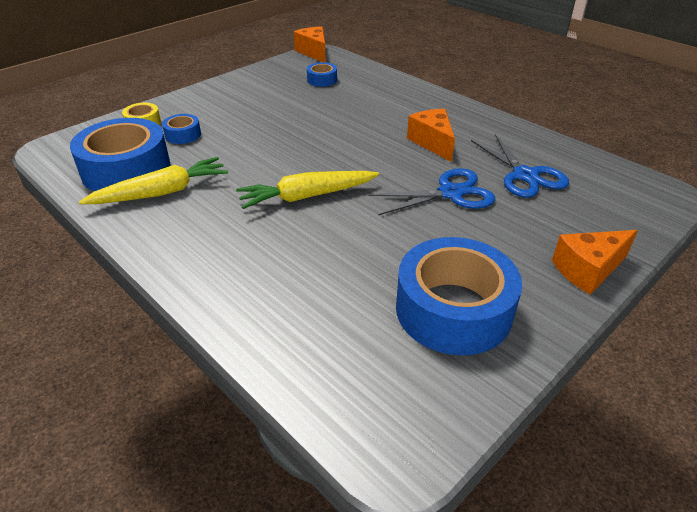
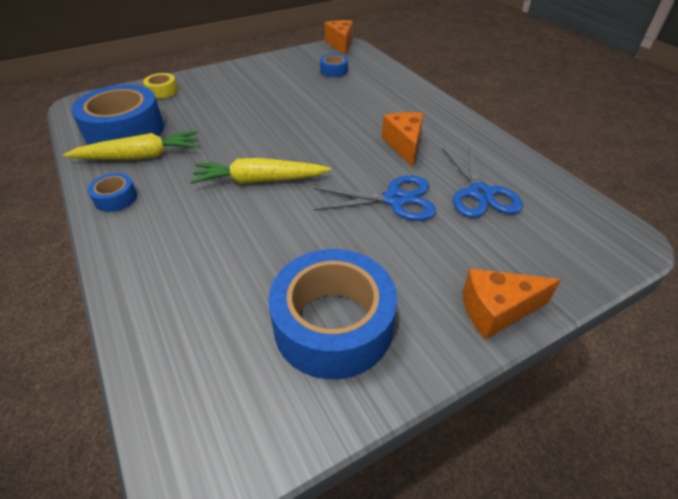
camera: 15 degrees right, 5 degrees up
(183, 135) = (187, 106): blue tape -> blue tape (116, 198)

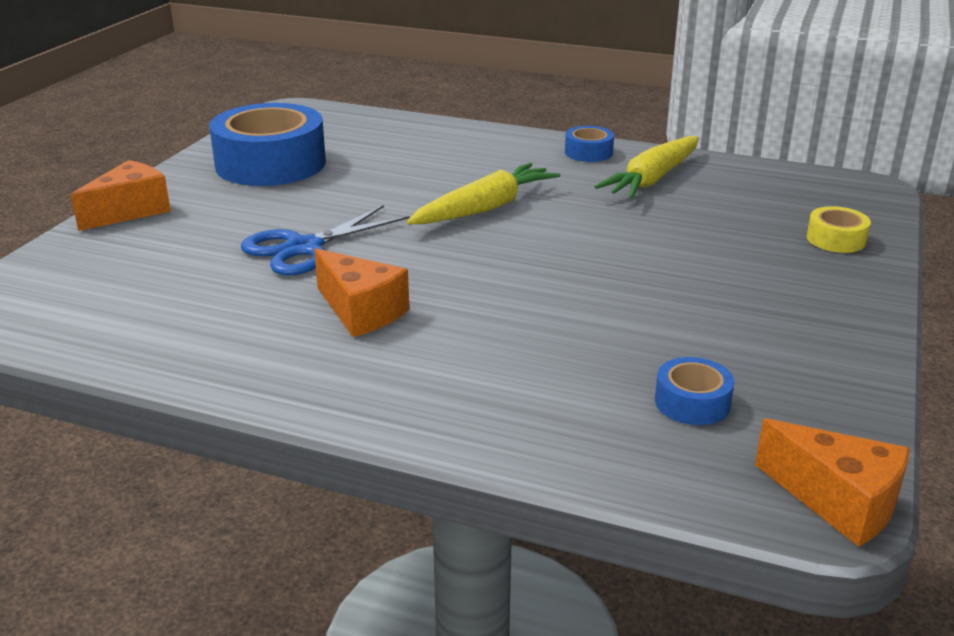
camera: 140 degrees right, 15 degrees down
(125, 131) = (734, 188): blue tape -> none
(480, 193) = (196, 293): blue scissors -> none

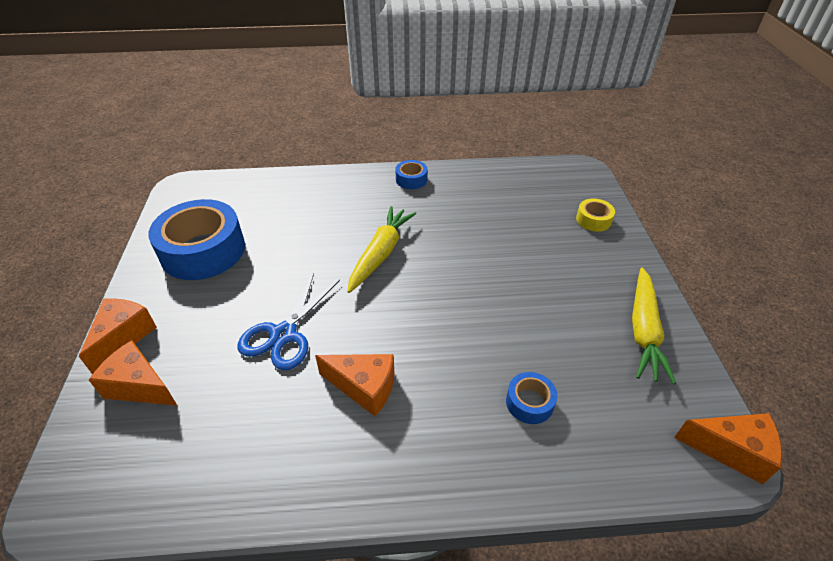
camera: 25 degrees left, 15 degrees up
(116, 250) = (139, 386): none -> orange cheese
(652, 179) = (464, 195): yellow carrot -> yellow carrot (643, 331)
(692, 402) = (610, 396): blue tape -> blue tape (529, 402)

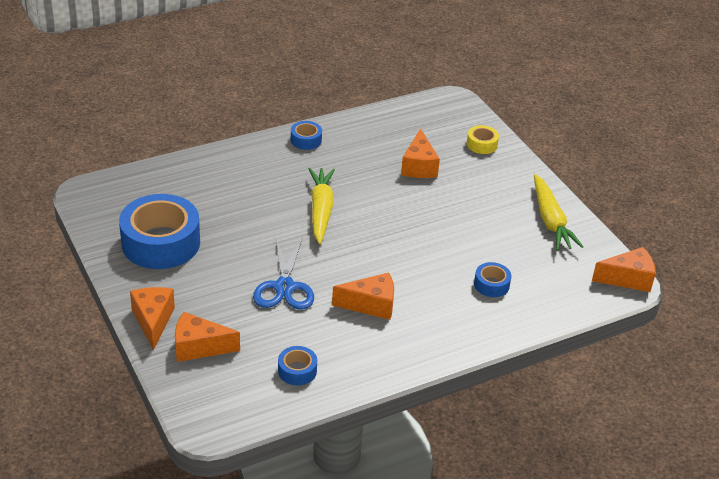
camera: 25 degrees left, 5 degrees down
(218, 458) = (297, 370): none -> blue tape
(512, 229) = (419, 166): none -> orange cheese

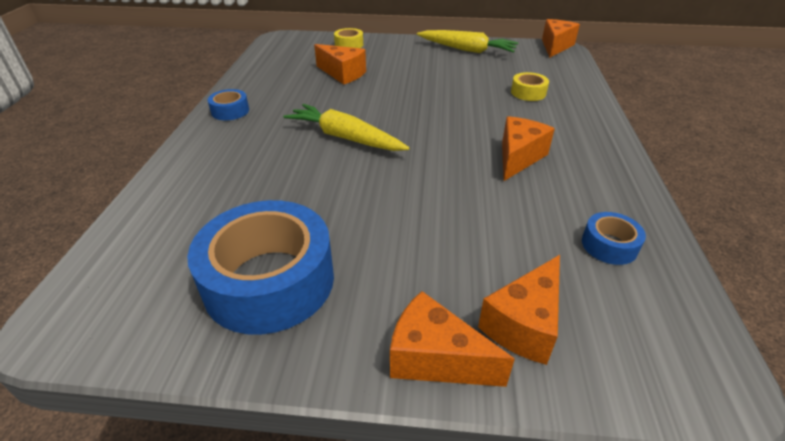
camera: 55 degrees left, 0 degrees up
(284, 287) = (449, 203): blue scissors -> none
(491, 284) = (528, 93): blue tape -> yellow tape

